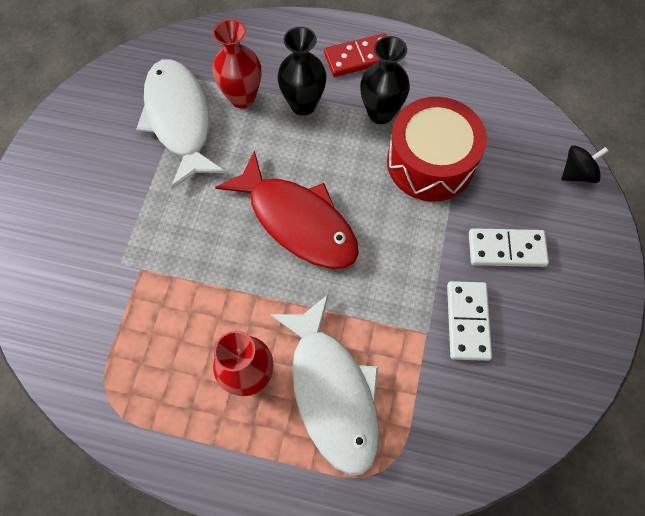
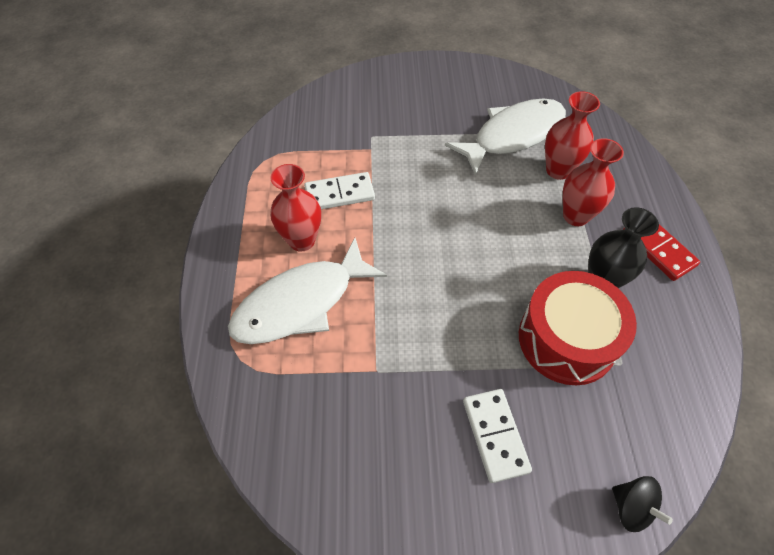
camera: 75 degrees right, 10 degrees down
(297, 221) = (452, 240): red fish -> none
(303, 105) = (575, 216): black vase -> red vase
(468, 321) = (399, 408): white domino -> white domino (339, 194)

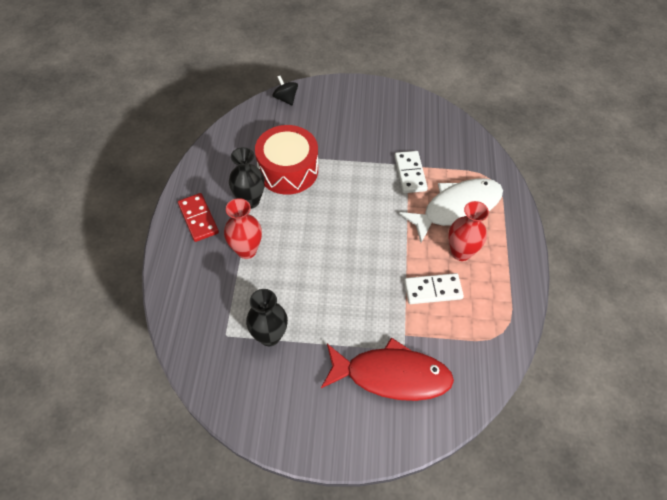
camera: 175 degrees left, 0 degrees up
(382, 116) = (391, 375): none -> red fish
(495, 435) = (345, 130): white domino -> white domino (410, 173)
(513, 135) = (269, 336): white fish -> black vase
(558, 170) = (243, 293): red vase -> none

